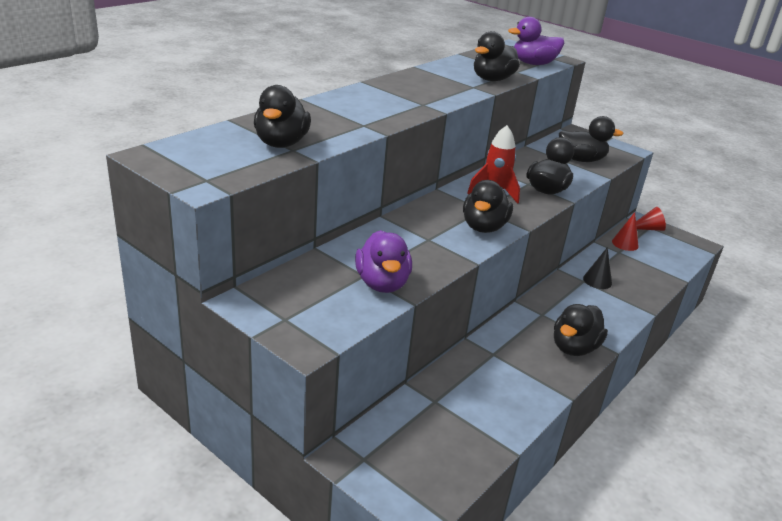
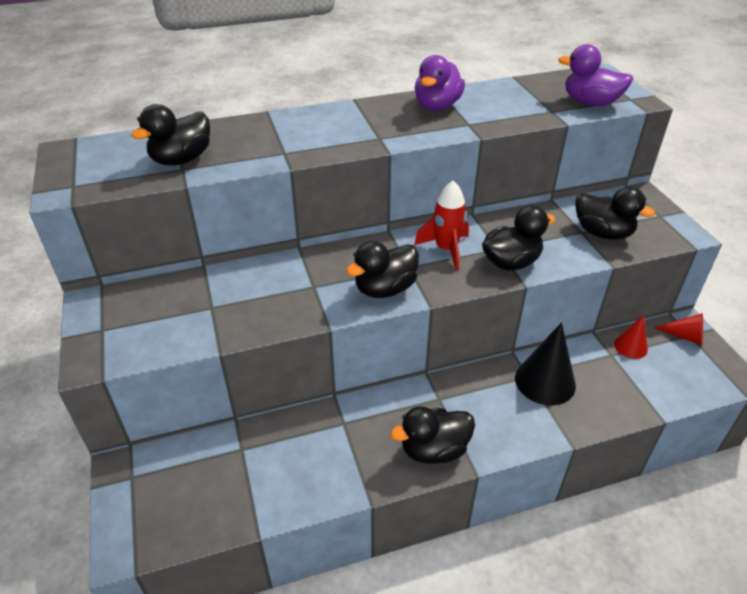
camera: 35 degrees right, 10 degrees up
(382, 283) = (217, 321): purple duck -> purple duck (437, 106)
(492, 79) = (505, 118): black duck -> none
(597, 280) = (545, 381): black cone -> black cone, size x1.76

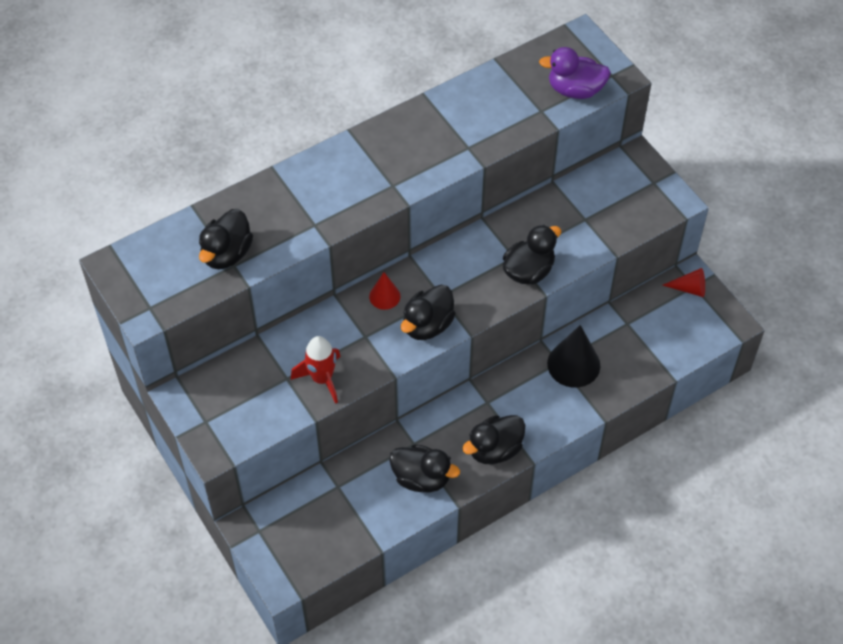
camera: 15 degrees left, 15 degrees up
(437, 106) = (432, 125): purple duck -> none
(446, 249) = (468, 268): red rocket -> red rocket (322, 379)
(602, 233) = (604, 217): black duck -> black duck (421, 478)
(630, 346) = (643, 311): red cone -> red cone (384, 296)

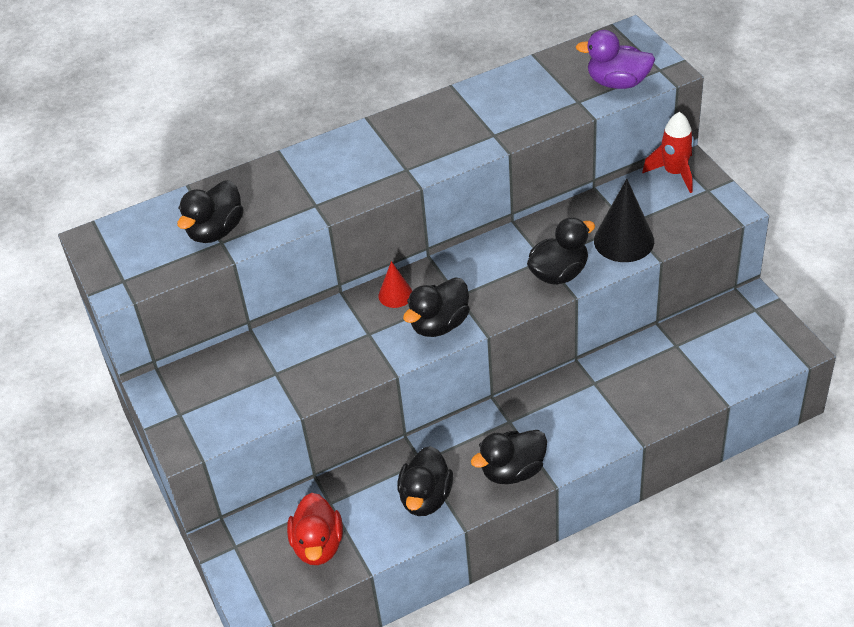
camera: 10 degrees right, 10 degrees down
(322, 379) = (314, 375): red rocket -> red rocket (674, 173)
(332, 526) = (318, 545): none -> red duck
(421, 478) = (426, 498): black duck -> black duck turned 75 degrees clockwise
(573, 364) = (611, 385): black cone -> black cone (624, 240)
(689, 288) = (750, 312): red cone -> none

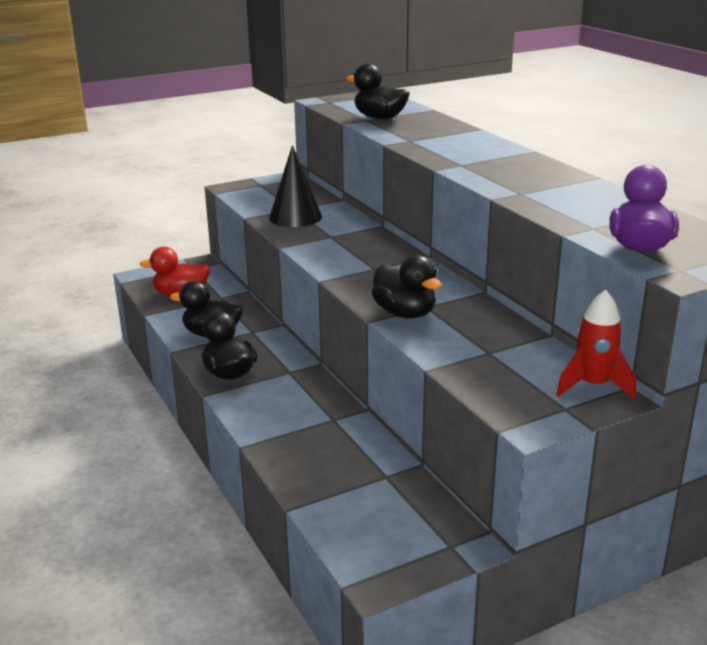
camera: 85 degrees right, 20 degrees down
(395, 295) = (377, 244): red cone -> none
(439, 324) = (338, 261): black duck -> none
(624, 240) = (459, 349): black cone -> black cone (295, 217)

